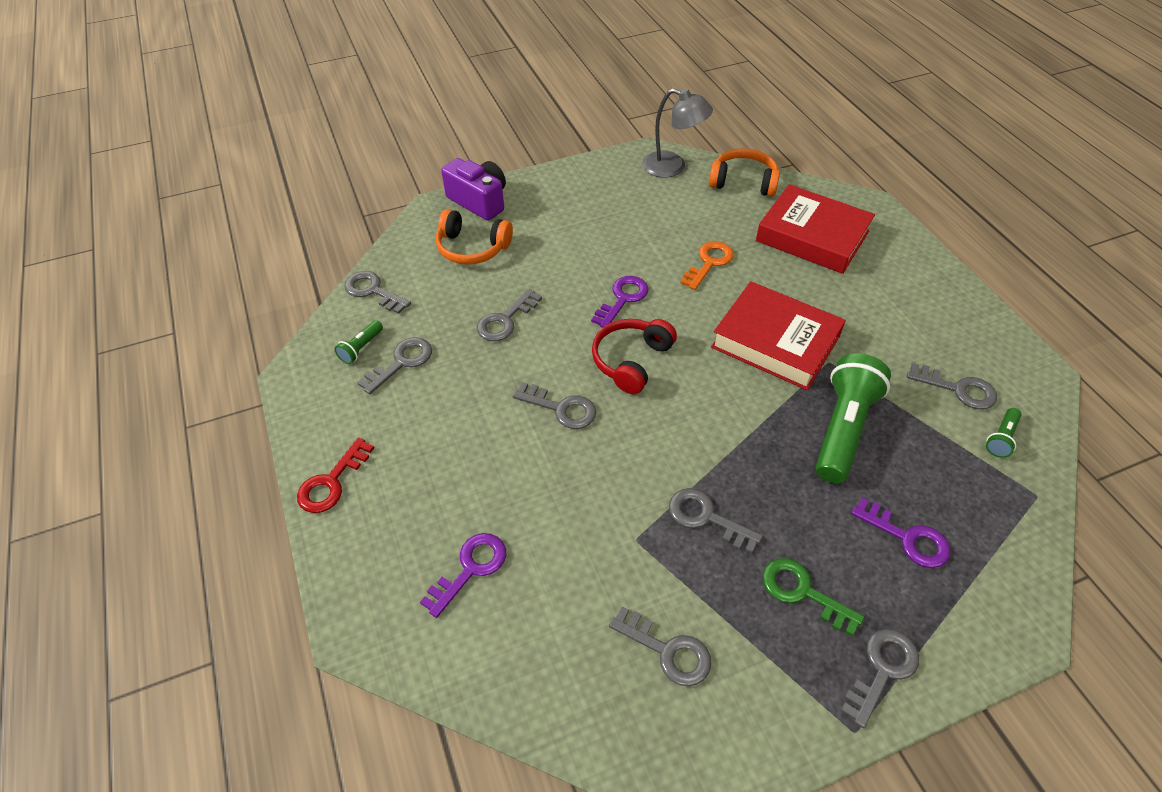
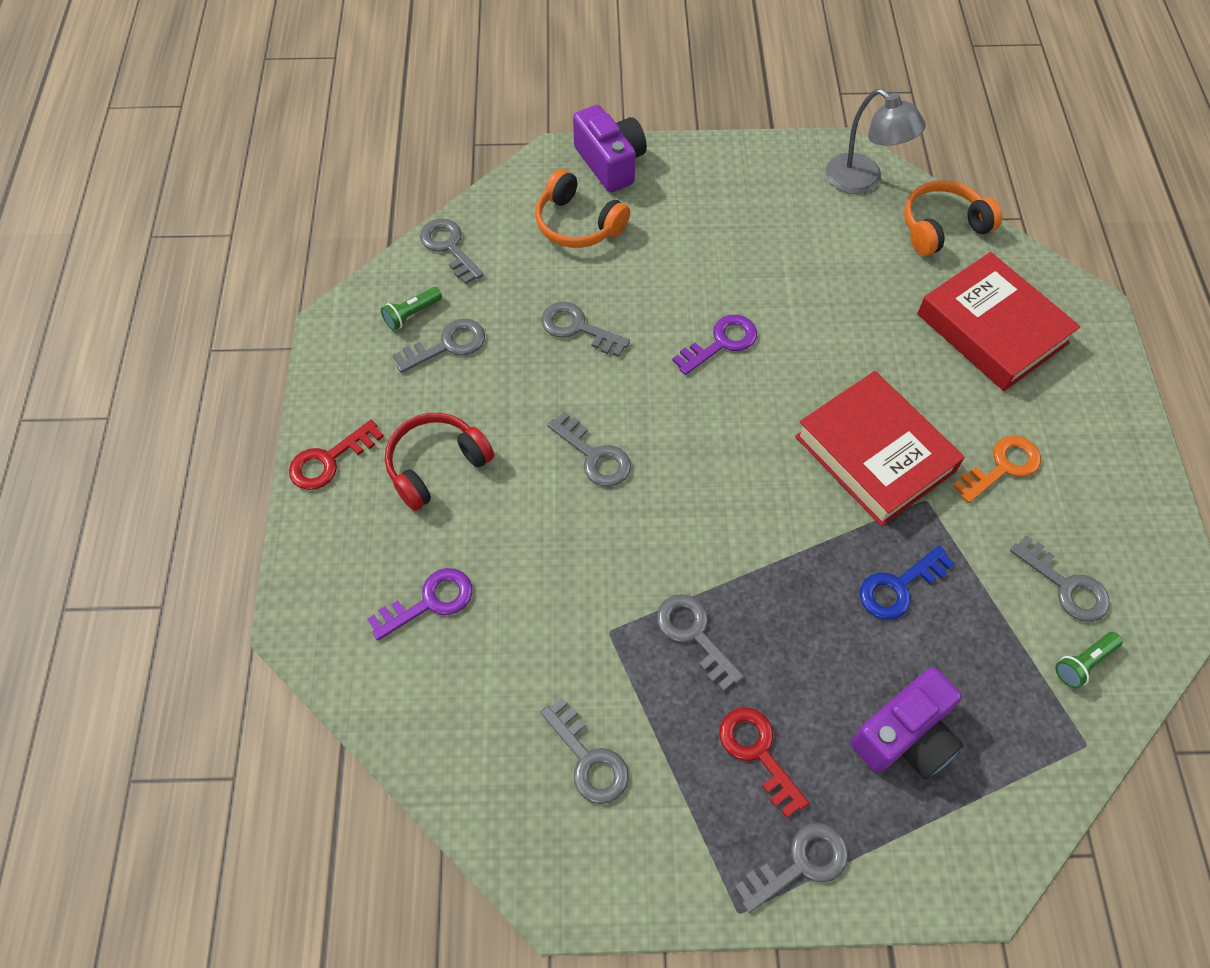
camera: 20 degrees right, 10 degrees up
(505, 320) = (578, 328): grey key -> grey key turned 60 degrees clockwise
(631, 361) = (696, 424): red headphones -> red headphones (436, 466)
(709, 263) = (845, 327): orange key -> orange key (1002, 467)
(743, 182) = (942, 227): orange headphones -> orange headphones turned 60 degrees counterclockwise
(803, 592) = (758, 753): green key -> red key
(843, 429) = (899, 587): green flashlight -> blue key
(907, 537) = (905, 736): purple key -> purple camera

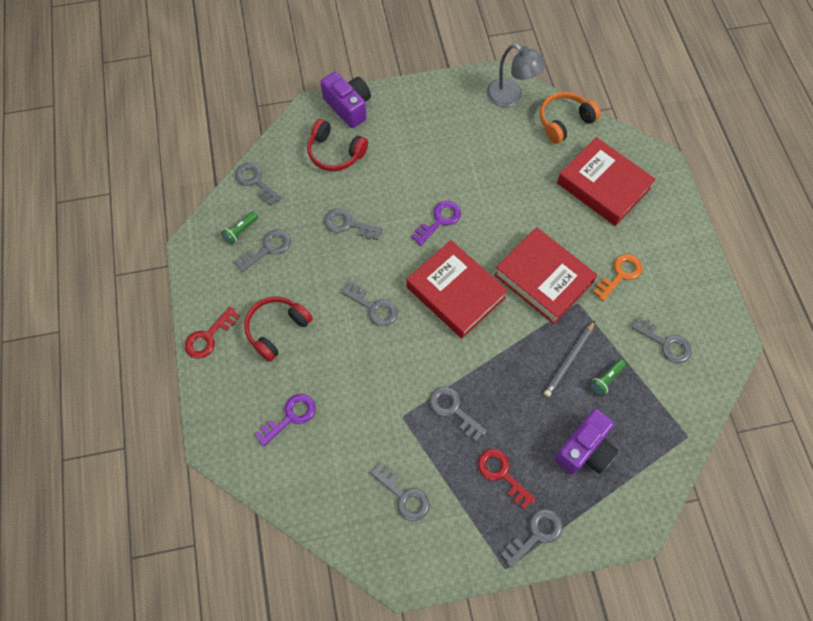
camera: 10 degrees left, 5 degrees up
(578, 223) = (335, 153): orange headphones -> red headphones
(728, 453) = (455, 292): none -> red book
(899, 587) = (569, 360): blue key -> grey pencil
(1083, 663) = (680, 388): green flashlight -> green flashlight (606, 379)

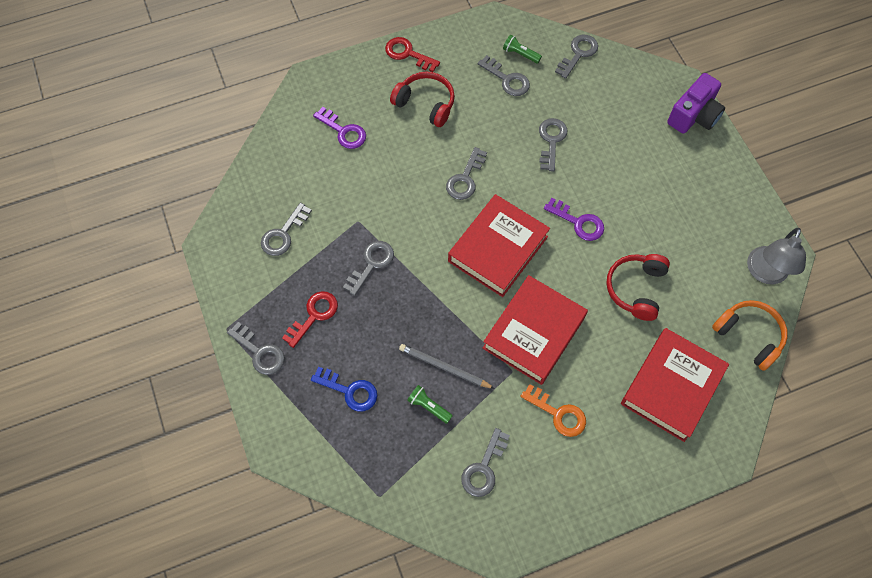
camera: 80 degrees right, 0 degrees up
(335, 153) = (632, 114): red headphones -> red headphones (636, 289)
(584, 449) = (349, 390): purple camera -> blue key

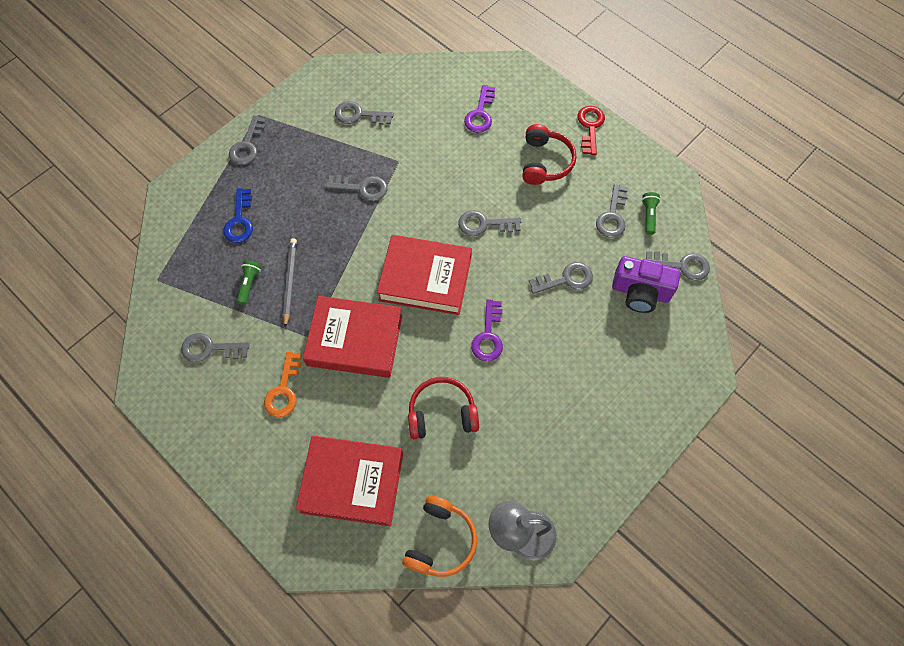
camera: 65 degrees right, 0 degrees up
(314, 315) = (295, 167): red key -> none
(694, 115) = (674, 401): purple camera -> purple camera (640, 292)

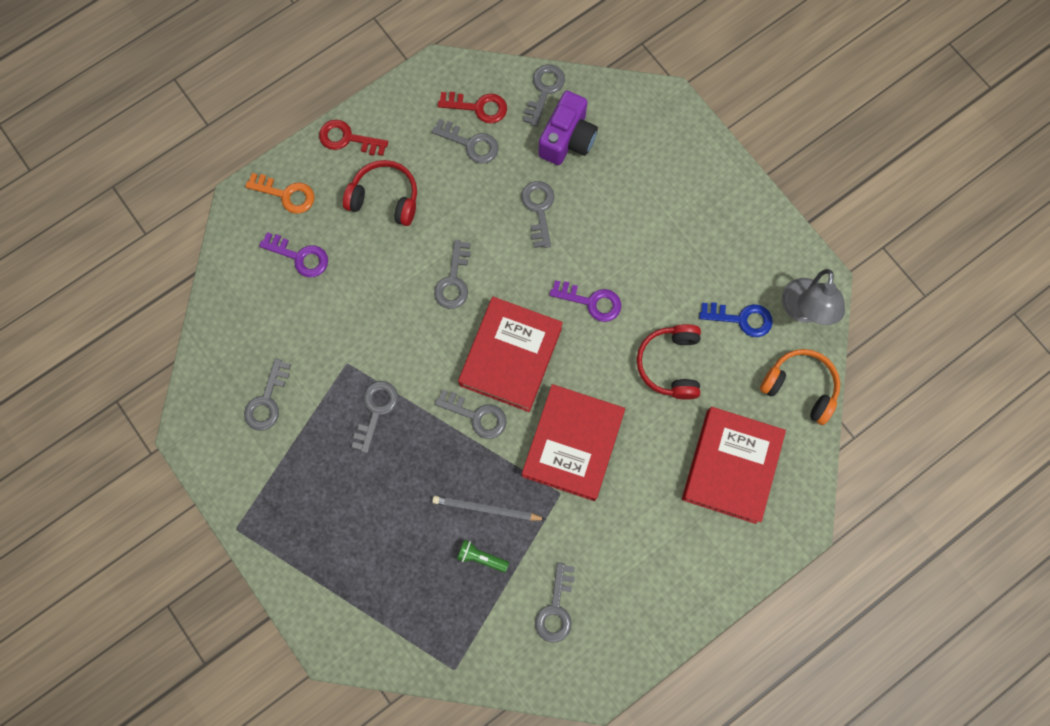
camera: 80 degrees left, 10 degrees up
(240, 220) = (391, 563): blue key -> blue key (741, 319)
(247, 145) = (281, 545): grey key -> grey key (476, 415)
(284, 390) = (619, 528): orange key -> orange key (286, 194)
(648, 216) = (478, 107): green flashlight -> red key

